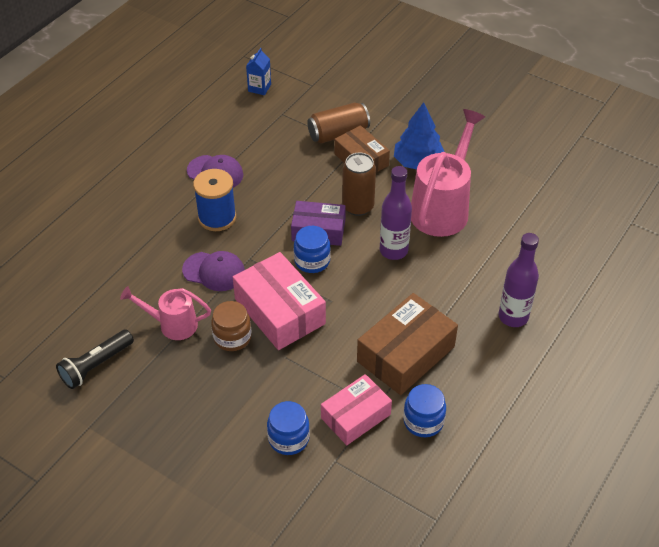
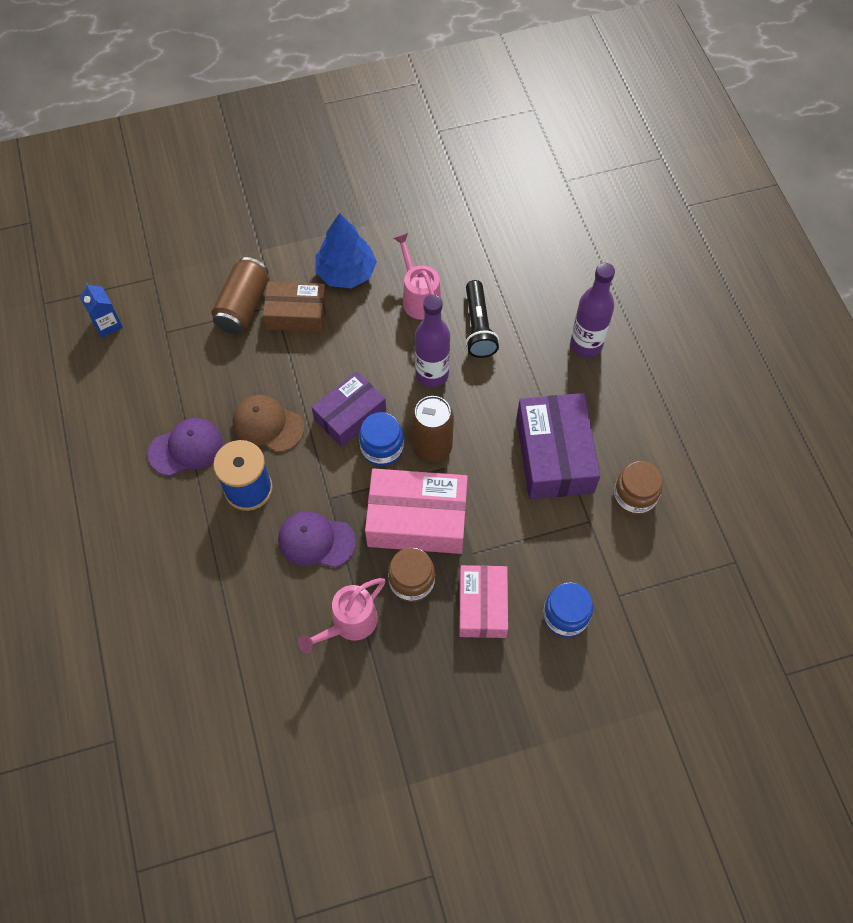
camera: 50 degrees left, 15 degrees up
(96, 365) = (338, 729): black flashlight -> black flashlight (478, 327)
(214, 271) = (316, 540): purple cap -> purple cap turned 135 degrees counterclockwise
(270, 197) = (268, 424): none -> brown cap
(355, 416) = (586, 544): pink box -> pink box (482, 606)
(358, 206) = (352, 361): brown can -> brown can (432, 447)
(406, 354) = (554, 455): brown box -> purple box
(423, 421) = (634, 496): blue jar -> brown jar
(443, 208) = (419, 297): pink watering can -> pink watering can, size x0.57

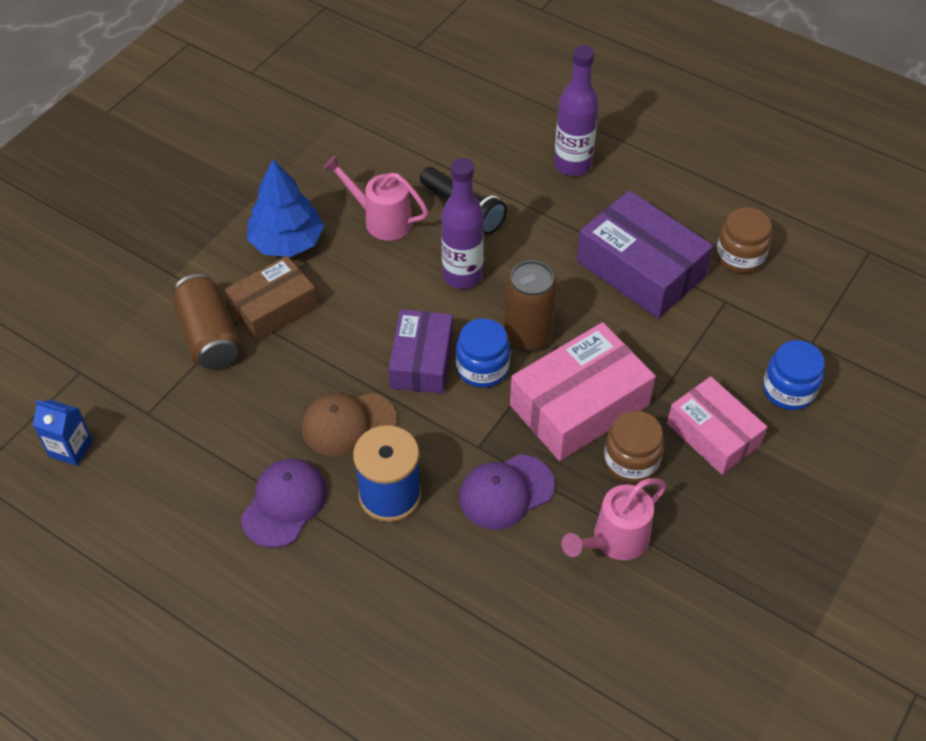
camera: 40 degrees left, 10 degrees down
(349, 624) = (614, 540): pink watering can -> pink watering can turned 45 degrees clockwise

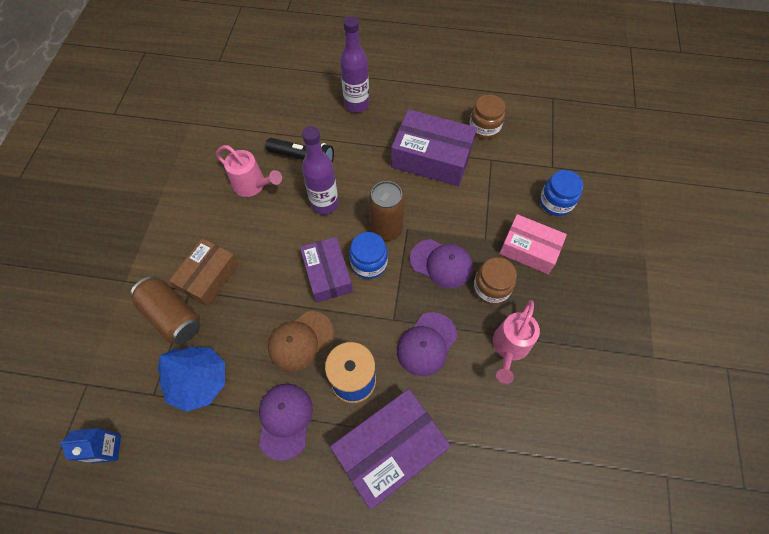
camera: 25 degrees left, 10 degrees up
(287, 242) = (196, 225): blue tree -> blue tree (199, 381)
(381, 220) = (253, 185): pink watering can -> pink watering can turned 150 degrees counterclockwise
(393, 590) = (389, 450): none -> purple box
(579, 405) = (441, 263): pink box -> purple cap

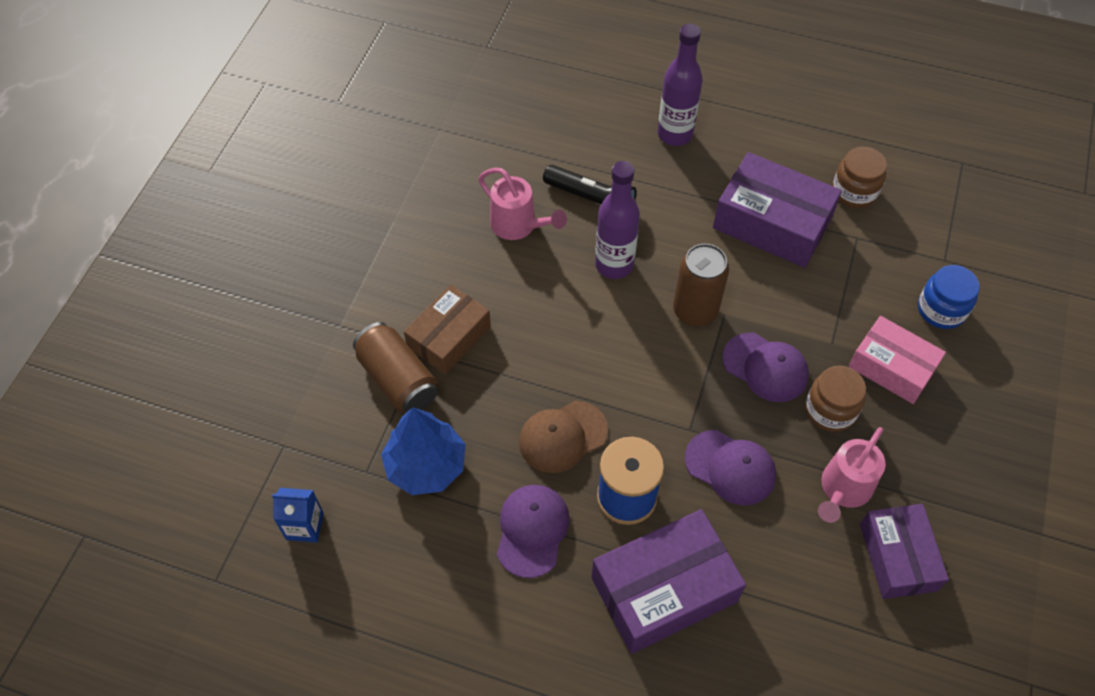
camera: 10 degrees right, 5 degrees down
(327, 274) = (607, 358): purple box -> purple box (898, 557)
(369, 263) = (665, 352): blue jar -> none
(426, 344) = (730, 467): purple cap -> purple cap turned 105 degrees counterclockwise

